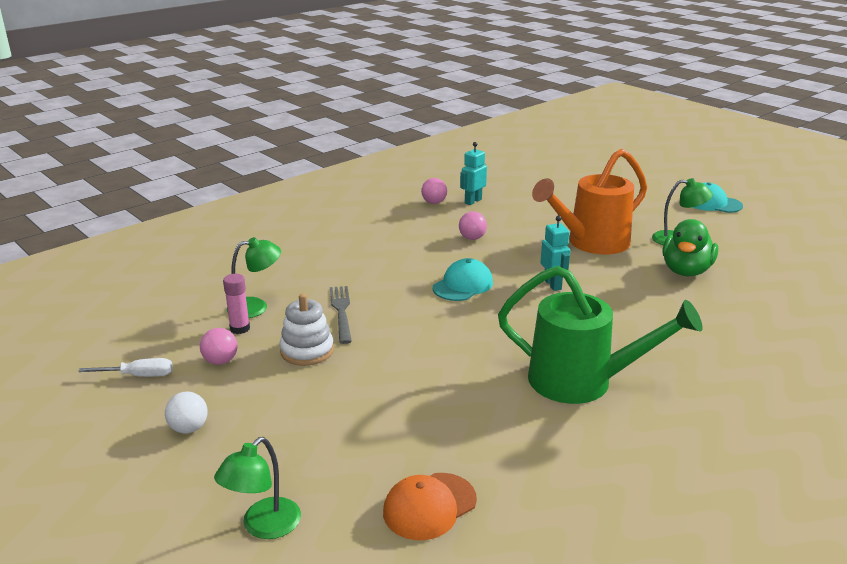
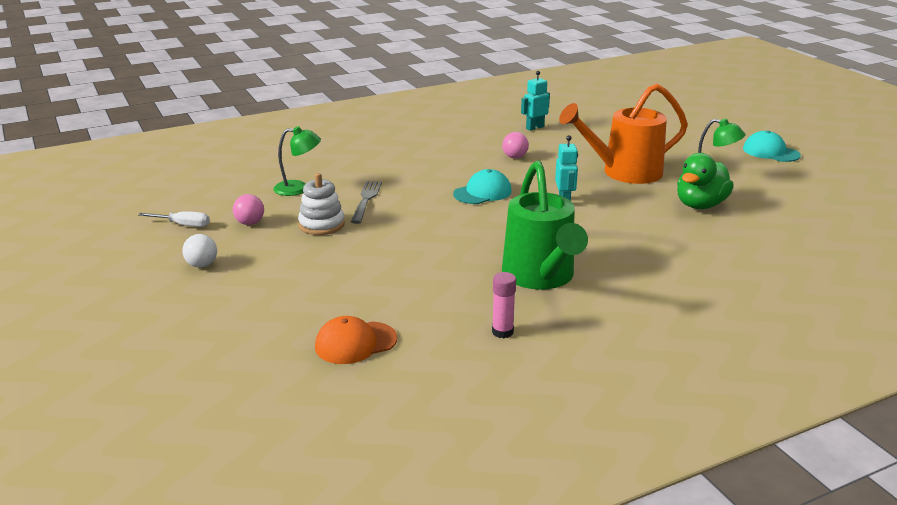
camera: 15 degrees right, 0 degrees up
(240, 328) = (277, 202): pink glue stick -> pink glue stick (502, 332)
(263, 526) = (222, 336): green lamp -> none
(434, 202) = (498, 125): pink ball -> none
(583, 382) = (541, 277): green watering can -> green watering can turned 45 degrees clockwise

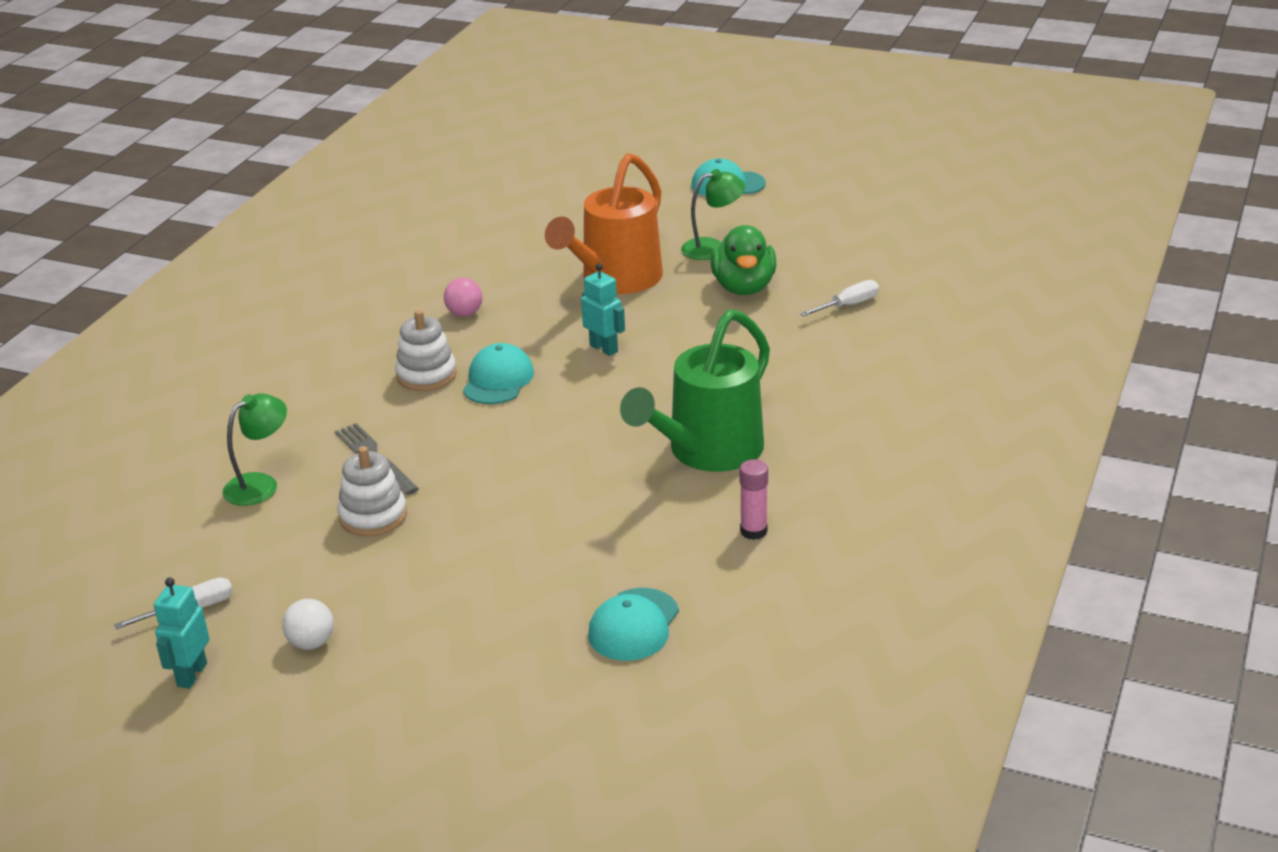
camera: 40 degrees left, 5 degrees up
(250, 223) = (277, 561): pink ball -> none
(355, 343) = (634, 625): orange cap -> turquoise cap
(450, 176) = (426, 375): none -> white stacking toy
(534, 127) = (427, 259): turquoise robot -> turquoise robot (191, 675)
(541, 277) = (707, 452): green watering can -> green watering can turned 90 degrees clockwise
(760, 241) = (848, 305): none -> white screwdriver

